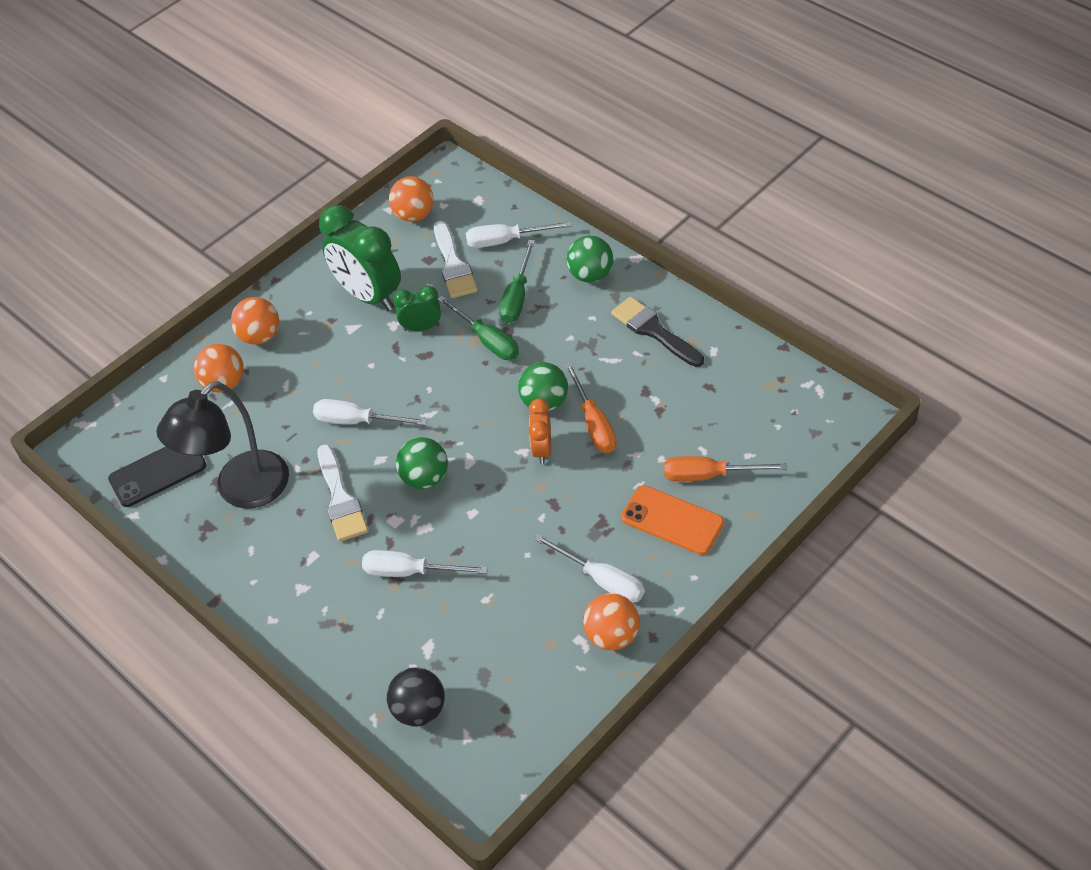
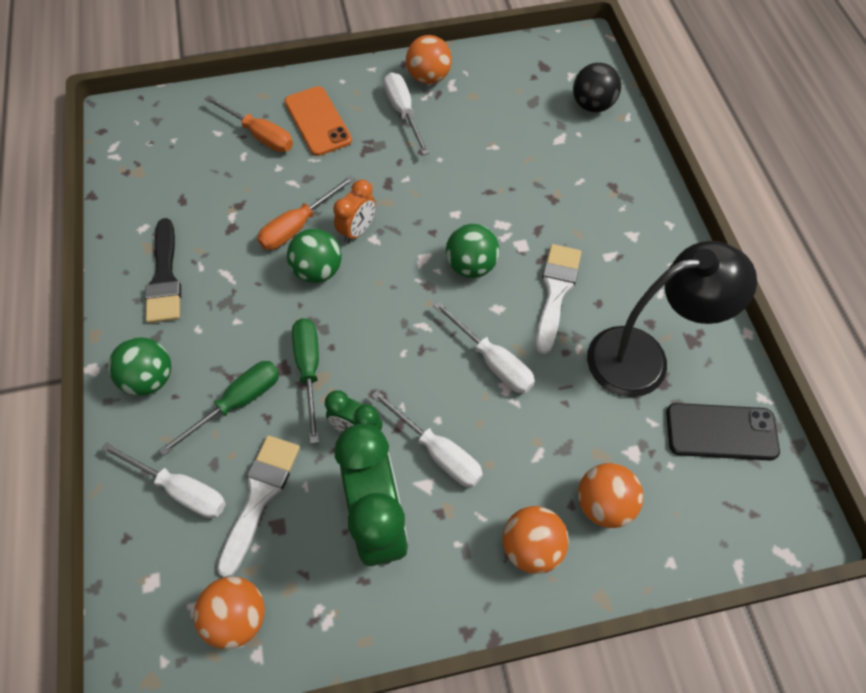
camera: 150 degrees left, 10 degrees up
(410, 572) = (537, 197): white screwdriver -> white screwdriver (438, 452)
(594, 424) = (298, 226): orange screwdriver -> orange screwdriver turned 150 degrees counterclockwise

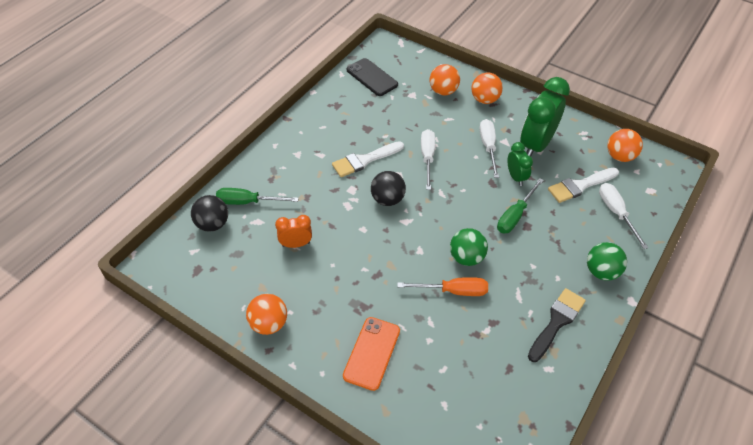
camera: 135 degrees left, 10 degrees down
(237, 403) = (562, 227): green screwdriver -> green screwdriver (247, 202)
(260, 135) = (418, 375): orange screwdriver -> none
(357, 230) = (423, 261): orange clock -> orange clock (296, 244)
(403, 112) = (314, 312): white screwdriver -> none
(471, 265) = (387, 199): green ball -> black ball
(643, 357) = (364, 114): black lamp -> none

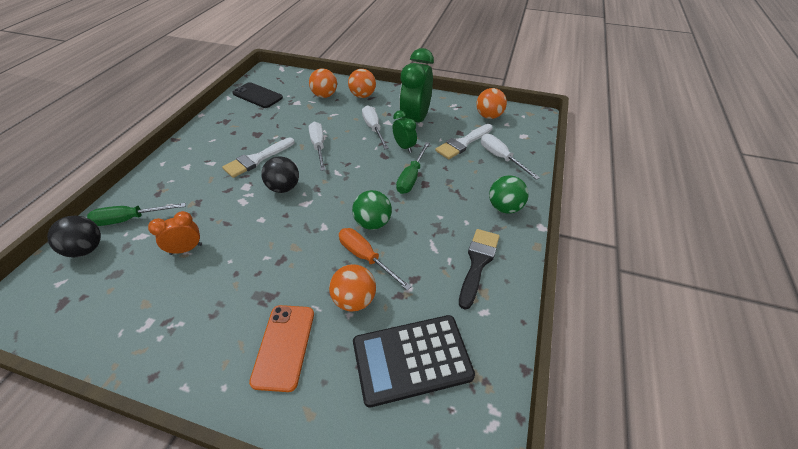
camera: 15 degrees left, 5 degrees down
(269, 323) = (153, 344): orange ball -> orange ball (354, 300)
(453, 291) = (366, 257): orange screwdriver -> orange screwdriver turned 120 degrees counterclockwise
(475, 392) = (412, 359): none -> black calculator

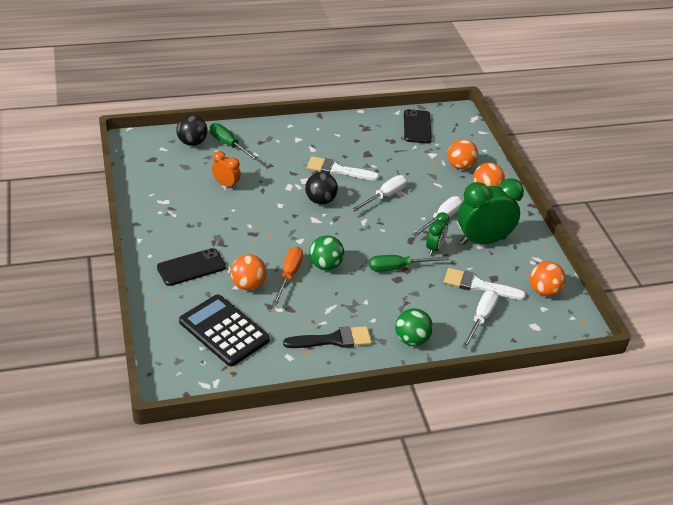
camera: 55 degrees right, 5 degrees down
(284, 346) = (191, 267): orange phone -> black phone

